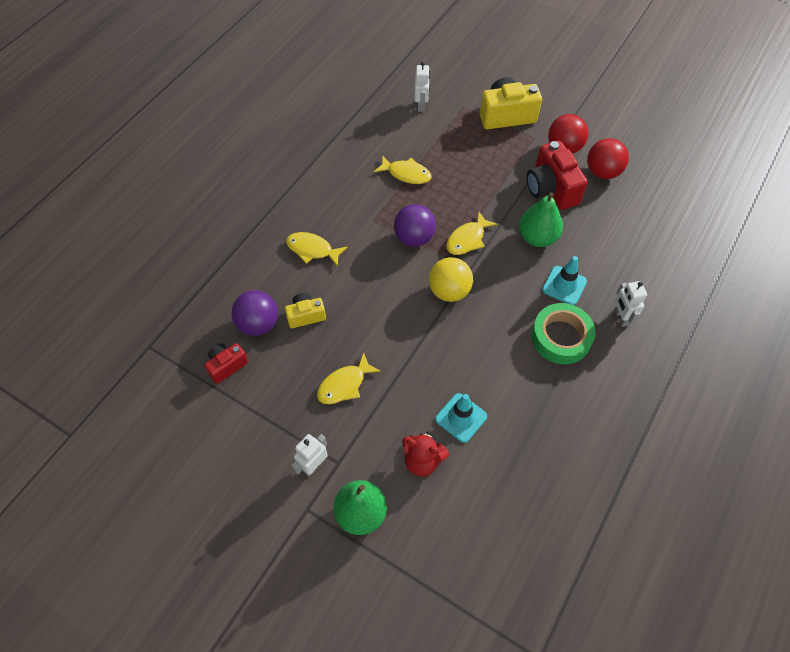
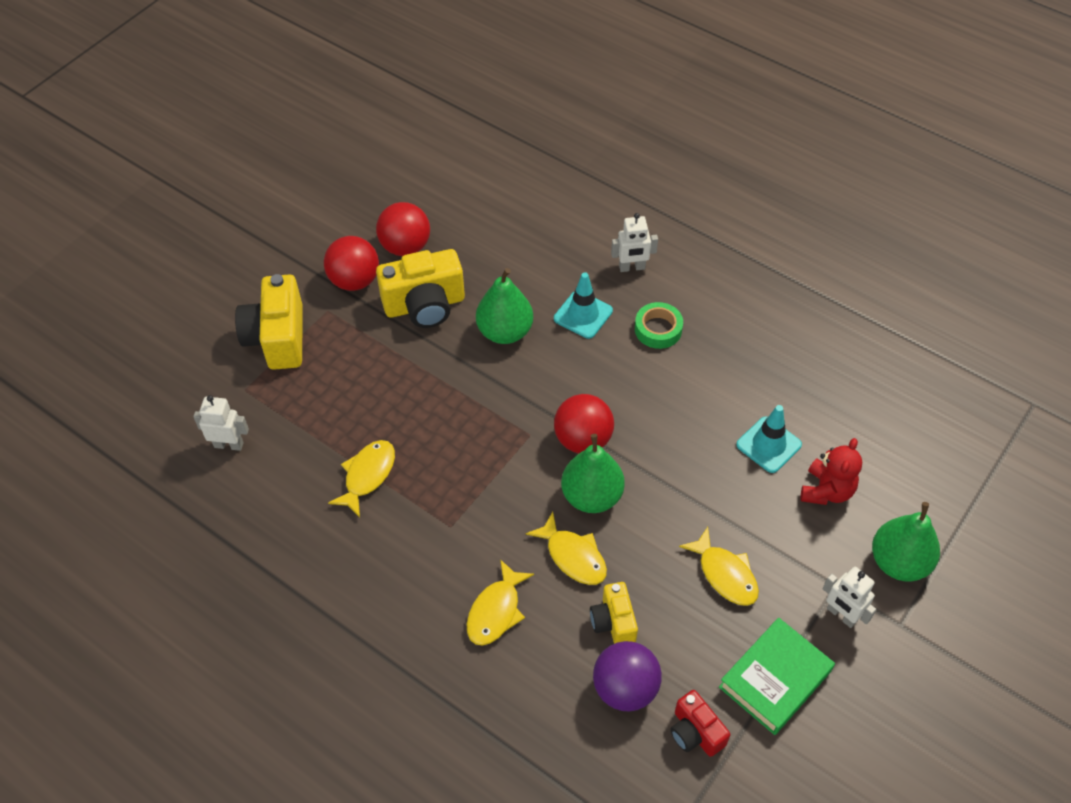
camera: 85 degrees left, 5 degrees down
(263, 416) = (775, 679): none -> green book
(402, 299) = (592, 496): none -> green pear
(414, 238) = (489, 474): purple ball -> none
(449, 291) = (583, 440): yellow ball -> red ball
(467, 239) = (499, 410): yellow fish -> yellow fish (573, 556)
(551, 188) = (424, 305): red camera -> yellow camera
(561, 337) = (658, 329): green tape -> green tape, size x0.64

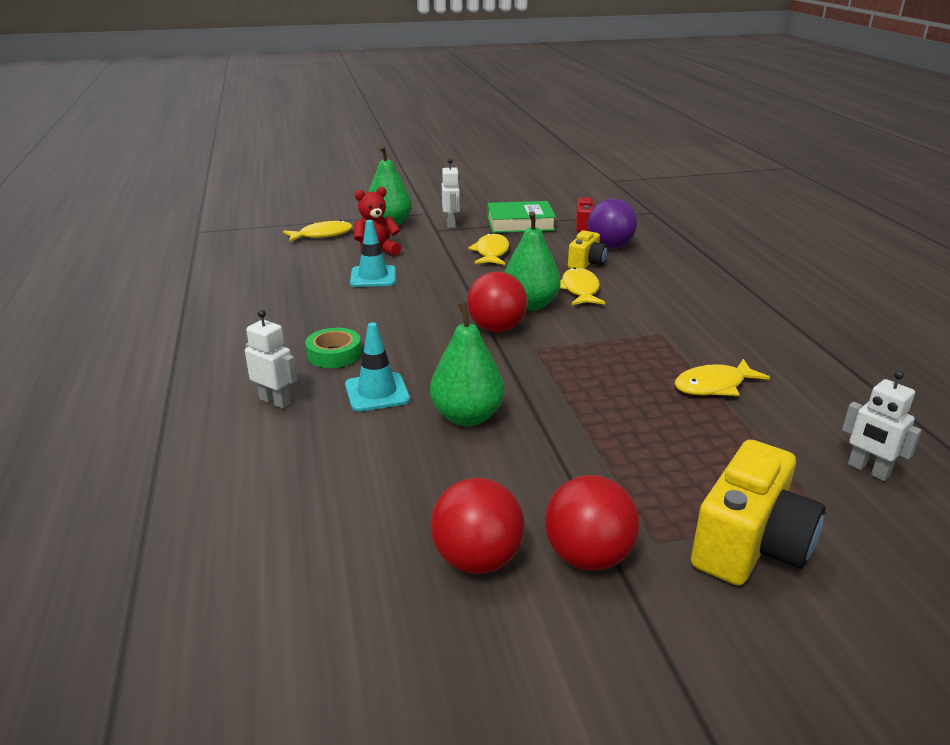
camera: 140 degrees left, 25 degrees down
(424, 305) = (524, 481): yellow camera -> none
(496, 611) = (664, 291): yellow fish -> yellow fish (322, 235)

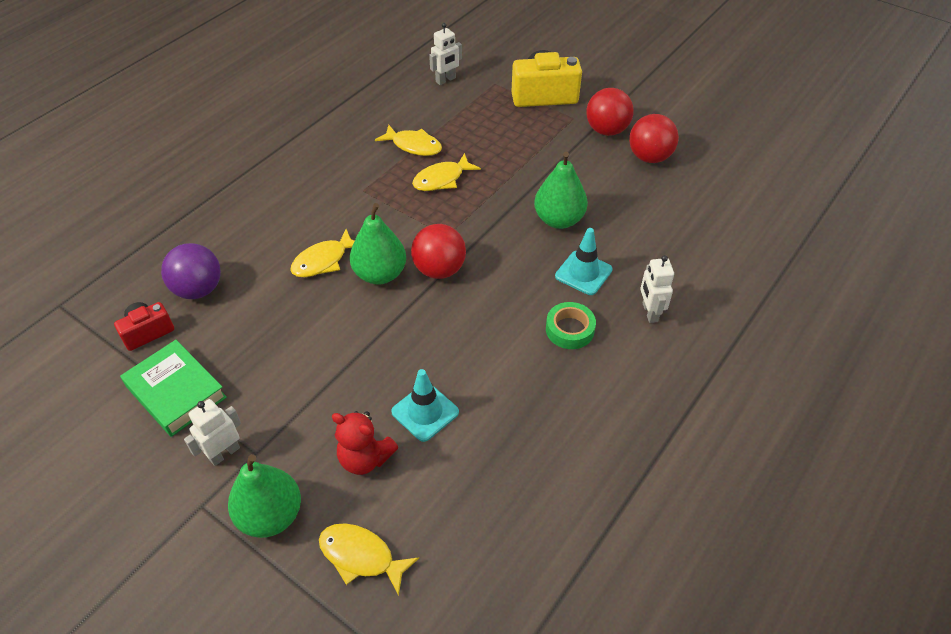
camera: 130 degrees left, 20 degrees up
(491, 252) = (286, 363): yellow fish -> yellow fish (442, 179)
(587, 263) = (258, 284): yellow camera -> none
(868, 470) = (446, 80): white robot -> white robot turned 45 degrees clockwise

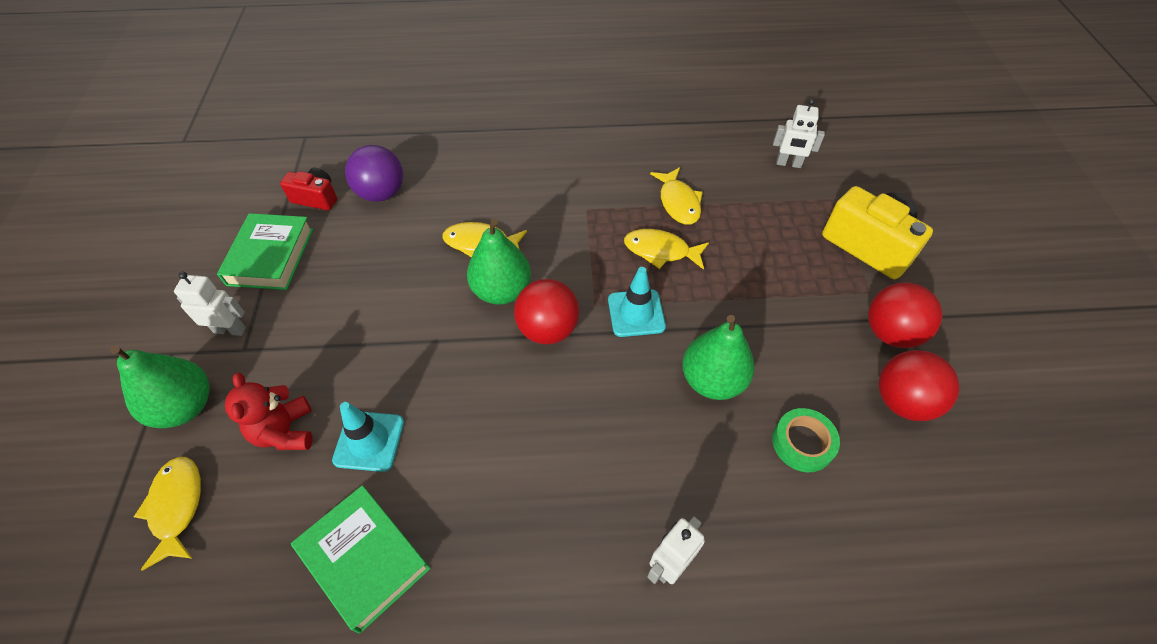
camera: 50 degrees right, 5 degrees up
(512, 458) = (364, 559): none -> green book
(570, 329) = (572, 497): green tape -> green tape (802, 443)
(583, 273) = (662, 455): turquoise traffic cone -> turquoise traffic cone (636, 313)

